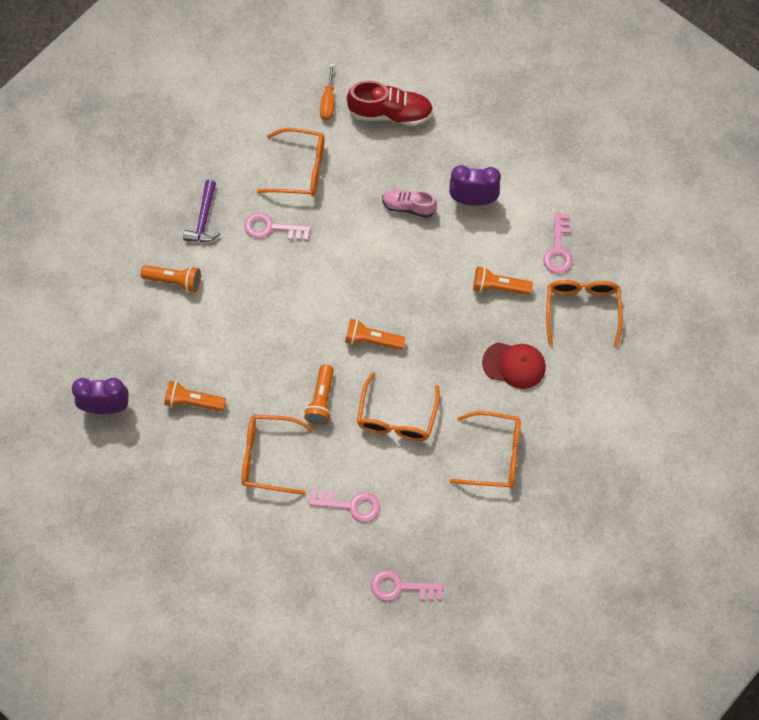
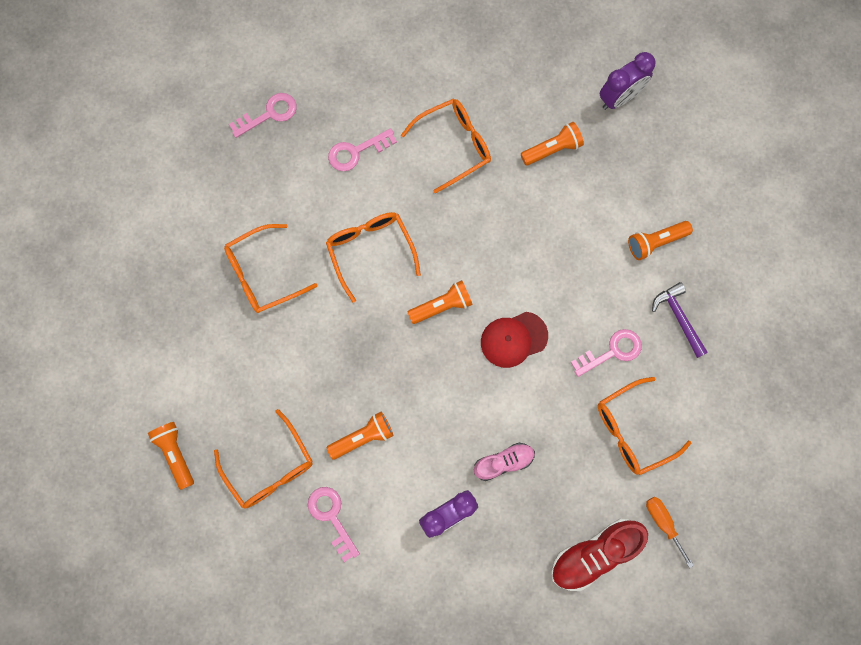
camera: 145 degrees right, 10 degrees up
(321, 400) = (446, 223): orange flashlight -> orange flashlight (175, 454)
(514, 365) = (299, 369): red cap -> red cap (513, 339)

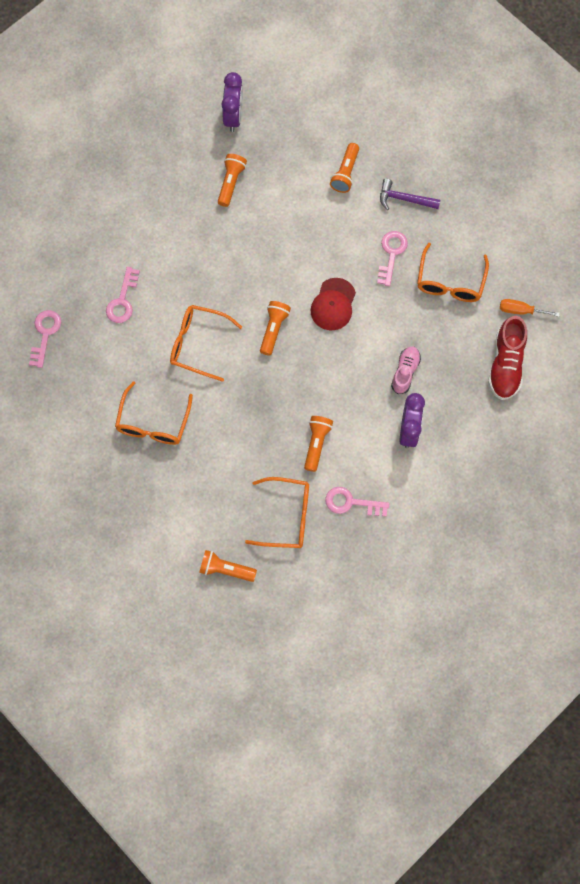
camera: 50 degrees left, 5 degrees down
(454, 145) = (174, 238): orange glasses -> none

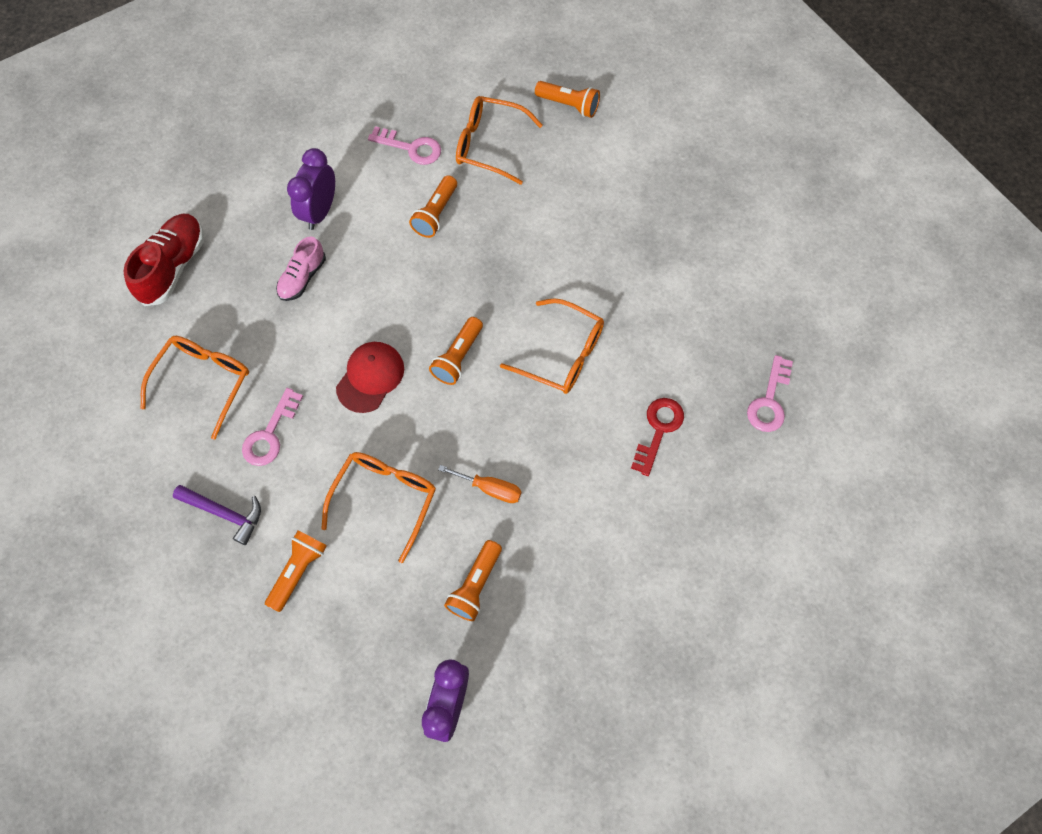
camera: 170 degrees left, 5 degrees down
(122, 300) = (658, 430): pink key -> red key
(153, 423) = (633, 268): orange glasses -> orange glasses (385, 499)
(520, 310) = (127, 329): orange screwdriver -> orange screwdriver (490, 488)

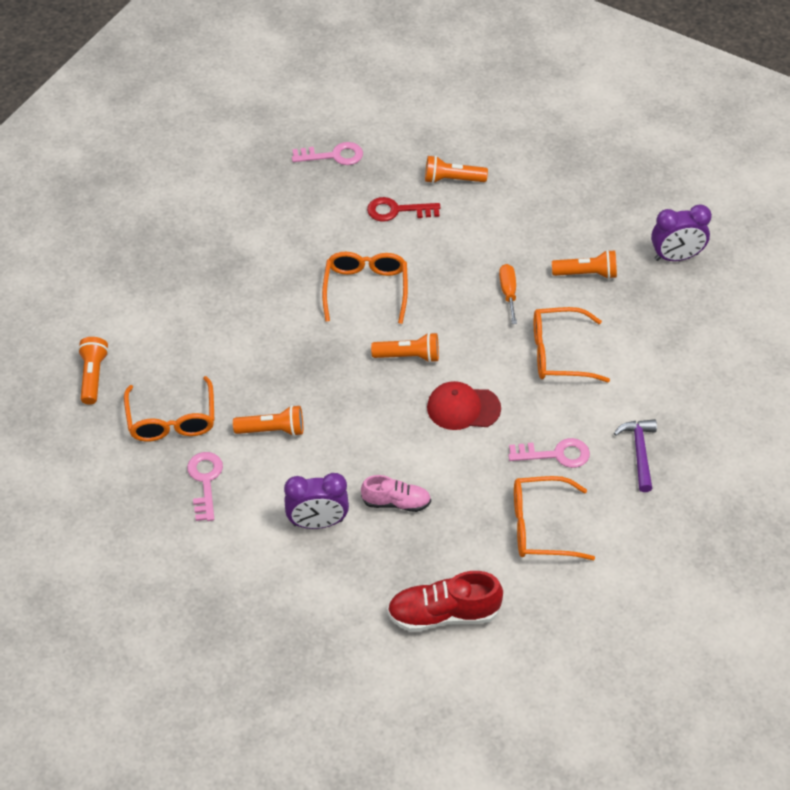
camera: 115 degrees left, 15 degrees down
(298, 571) = (649, 383): orange flashlight -> orange flashlight (452, 179)

